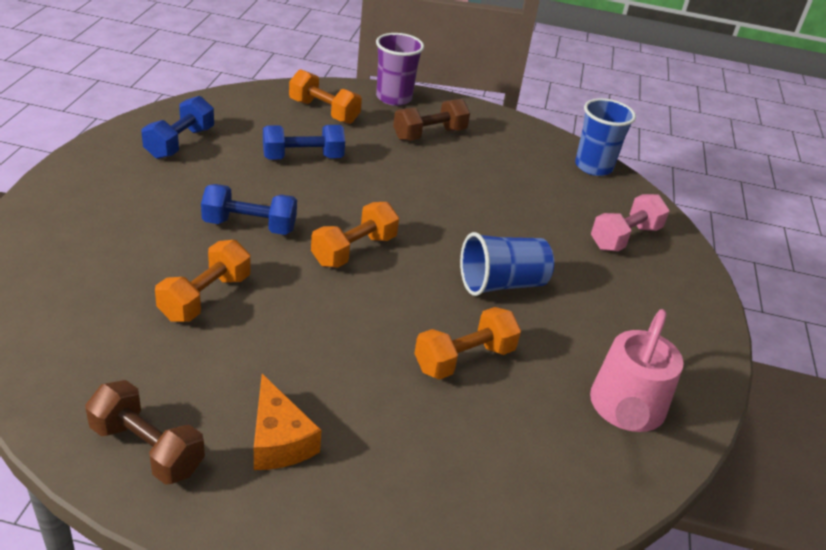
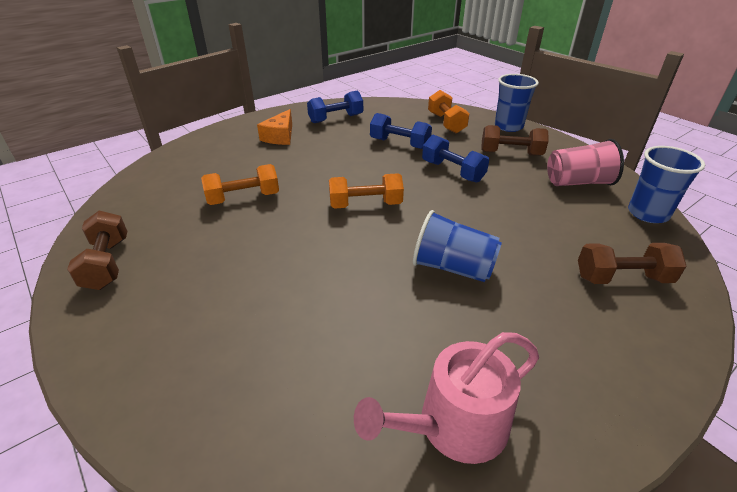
camera: 45 degrees right, 0 degrees up
(249, 226) = (318, 170): blue dumbbell -> blue dumbbell (452, 171)
(279, 440) = (171, 296): orange cheese -> orange cheese (280, 136)
(394, 98) = (508, 126): purple cup -> blue cup
(464, 359) = (355, 307): orange dumbbell -> none
(516, 151) = (578, 182): none -> pink cup
(625, 237) = (622, 278): pink dumbbell -> brown dumbbell

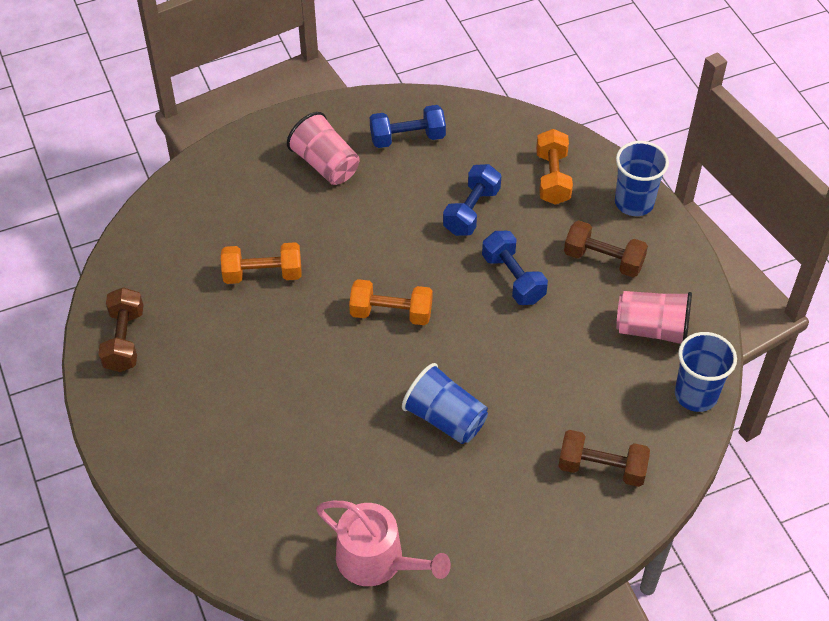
camera: 15 degrees right, 15 degrees up
(280, 136) = (325, 164): orange cheese -> pink cup
(399, 144) = (471, 211): blue dumbbell -> blue dumbbell turned 75 degrees clockwise
(454, 426) = (377, 560): pink watering can -> pink watering can turned 135 degrees counterclockwise

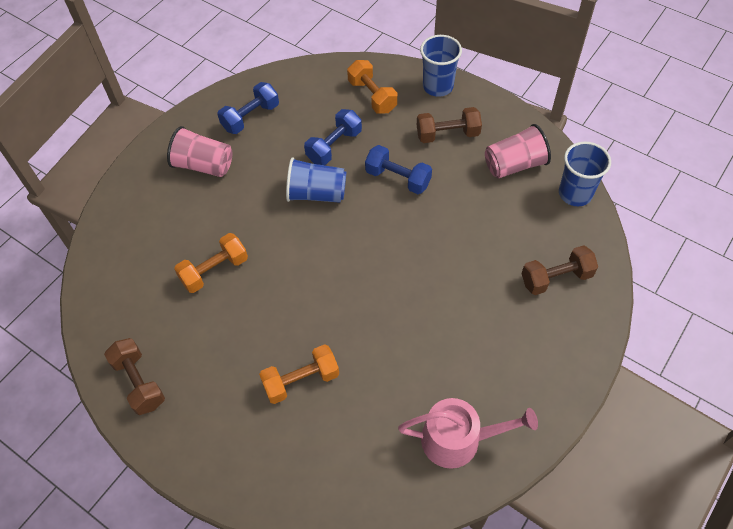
camera: 30 degrees left, 5 degrees up
(391, 313) = (331, 248): orange dumbbell -> orange dumbbell (301, 380)
(445, 418) = (426, 304): blue cup -> blue cup (316, 194)
(471, 211) = (334, 146): blue dumbbell -> blue dumbbell turned 45 degrees clockwise

